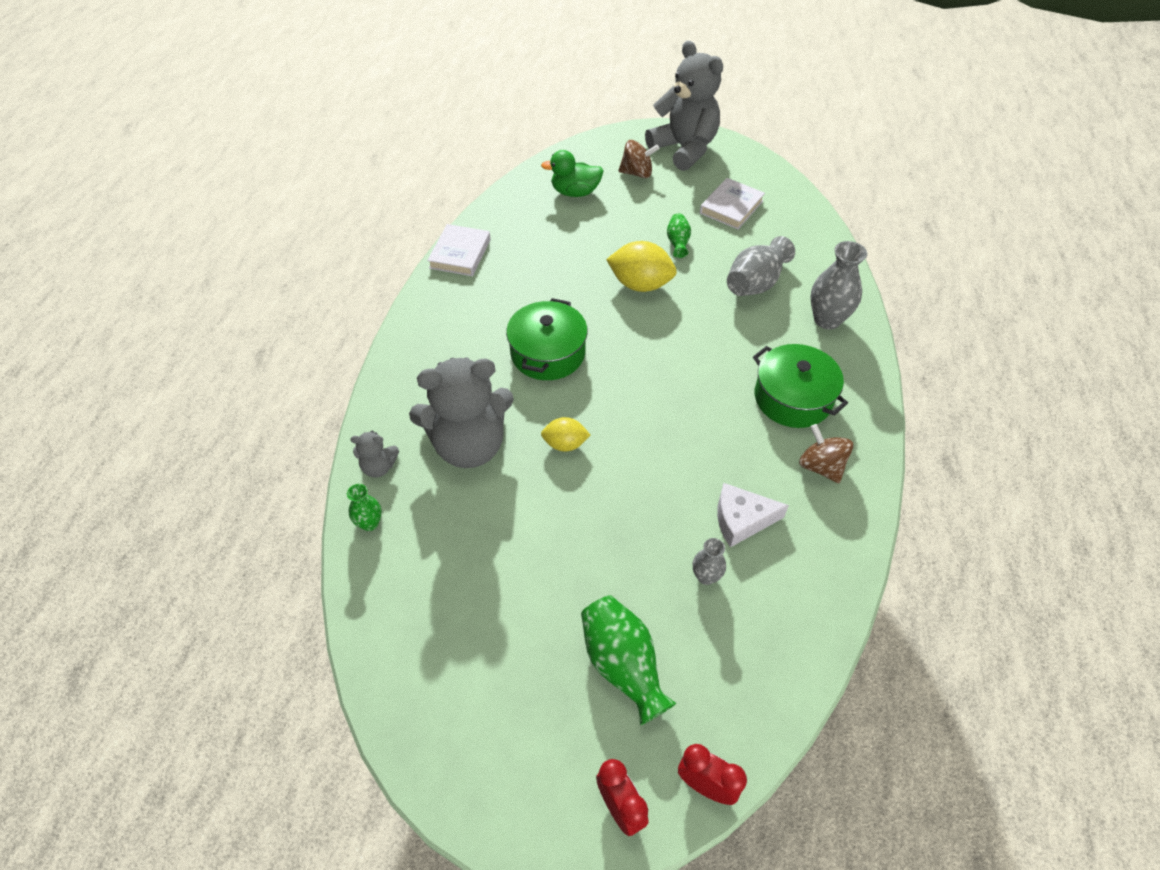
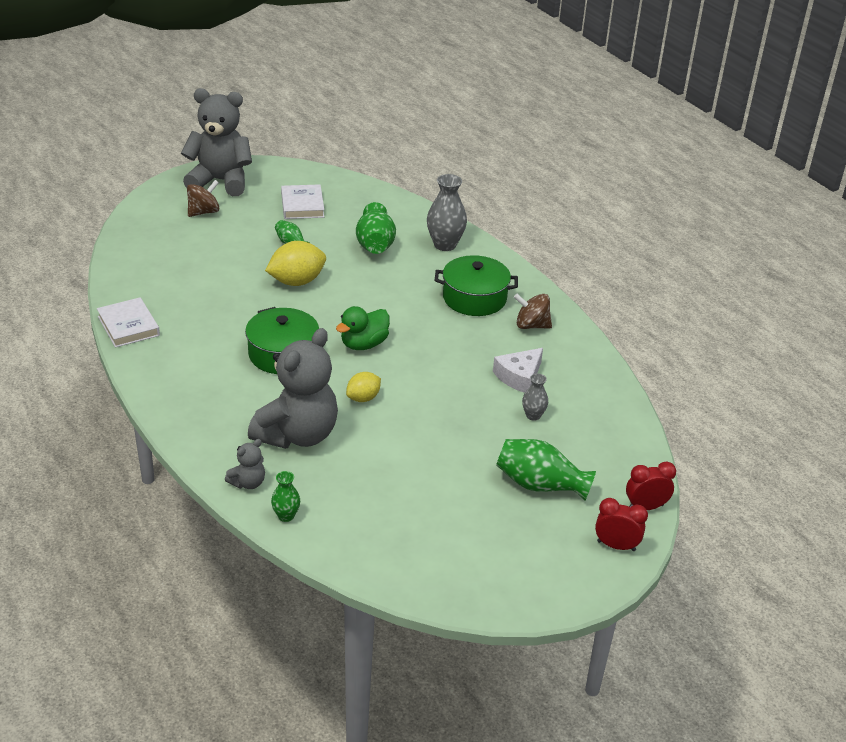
camera: 45 degrees left, 15 degrees down
(575, 192) = (170, 245): green duck -> green duck (364, 344)
(755, 283) = (375, 245): grey vase -> green vase

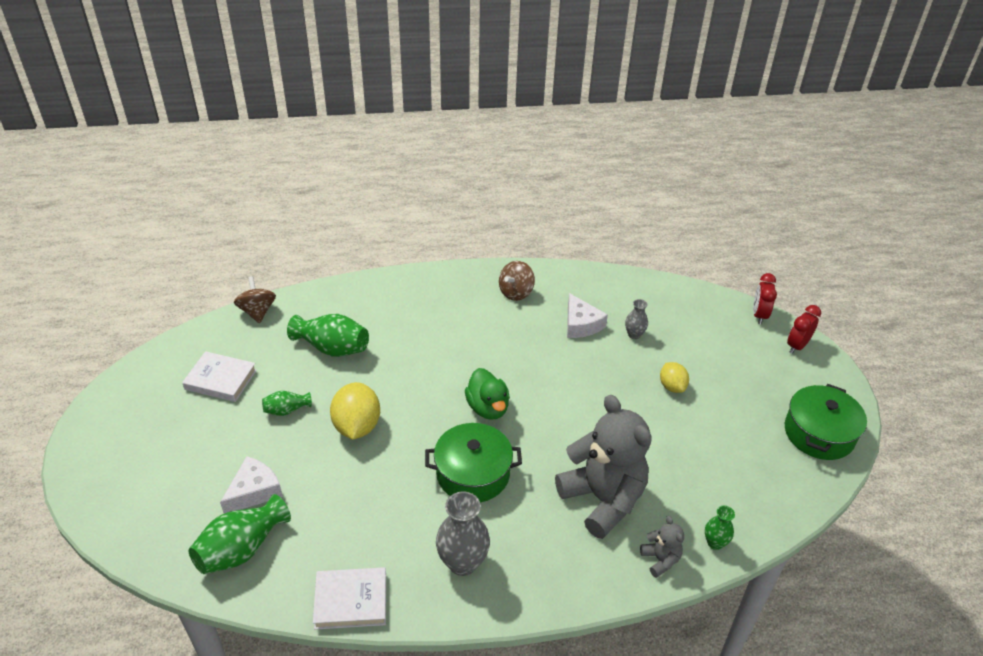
camera: 65 degrees left, 5 degrees up
(203, 212) = (168, 468): brown spinning top -> brown spinning top (257, 312)
(203, 254) = (254, 491): none -> white cheese
(220, 181) = (115, 434): grey teddy bear -> none
(363, 398) = (568, 434): yellow lemon -> yellow lemon (672, 386)
(445, 245) = (365, 302): grey vase -> grey vase (462, 562)
(474, 298) = (458, 312): green pot -> green pot (819, 433)
(540, 485) = (719, 361): green vase -> green vase (242, 549)

